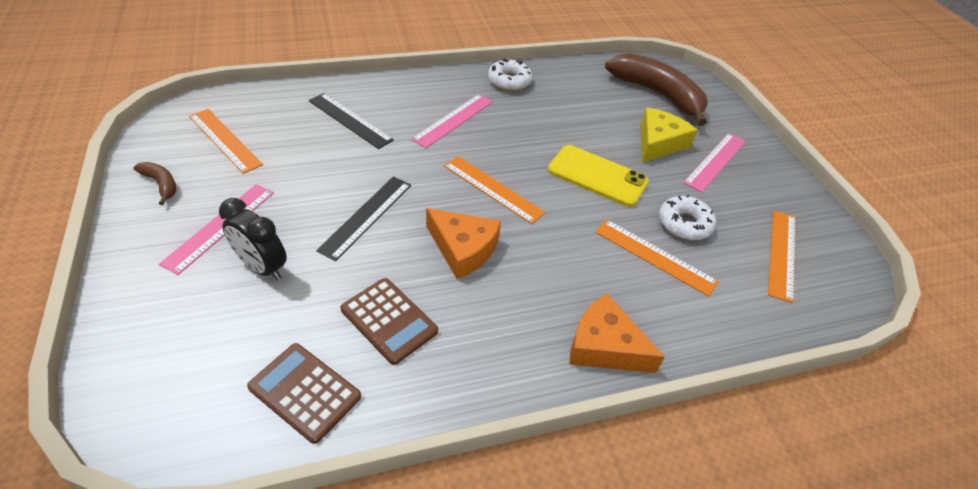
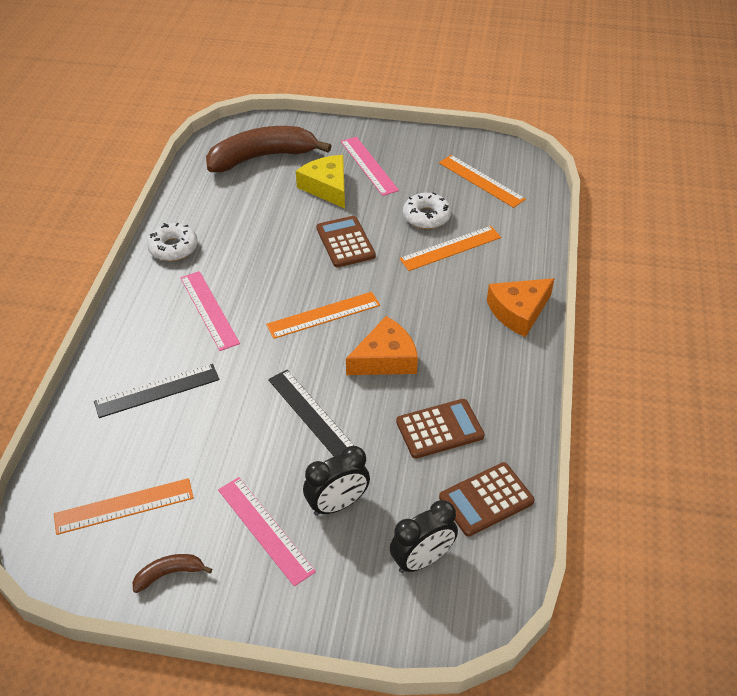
camera: 60 degrees left, 0 degrees up
(207, 355) = (422, 560): none -> black clock
(597, 176) = (345, 242): yellow phone -> brown calculator

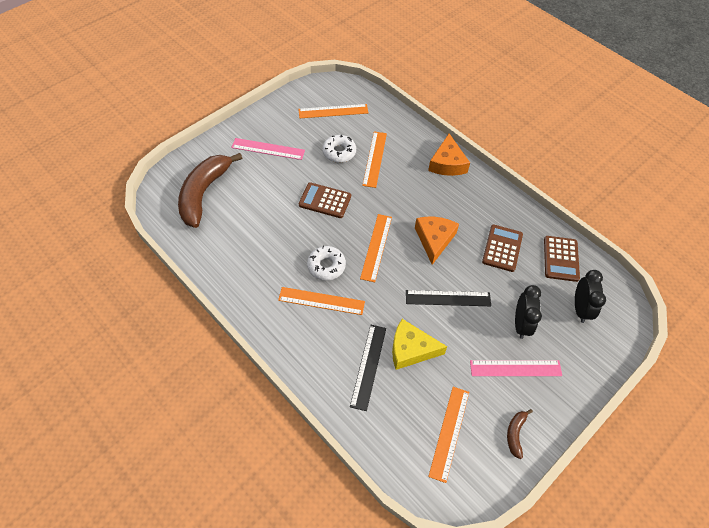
camera: 55 degrees left, 10 degrees up
(173, 248) = (245, 289): white donut -> white donut (326, 266)
(209, 310) = (321, 301): pink ruler -> orange ruler
(327, 187) = (267, 179): yellow cheese -> yellow cheese (411, 349)

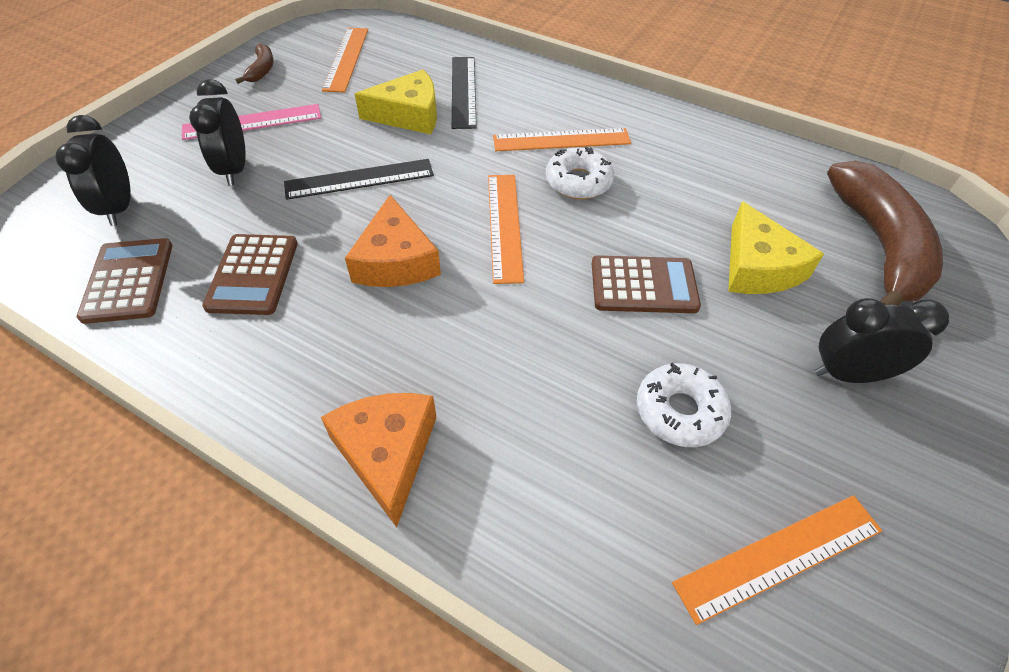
camera: 165 degrees right, 5 degrees down
(268, 149) = (849, 374): pink ruler -> black clock
(268, 197) = (758, 267): none -> yellow cheese
(374, 159) = (583, 416): orange ruler -> none

